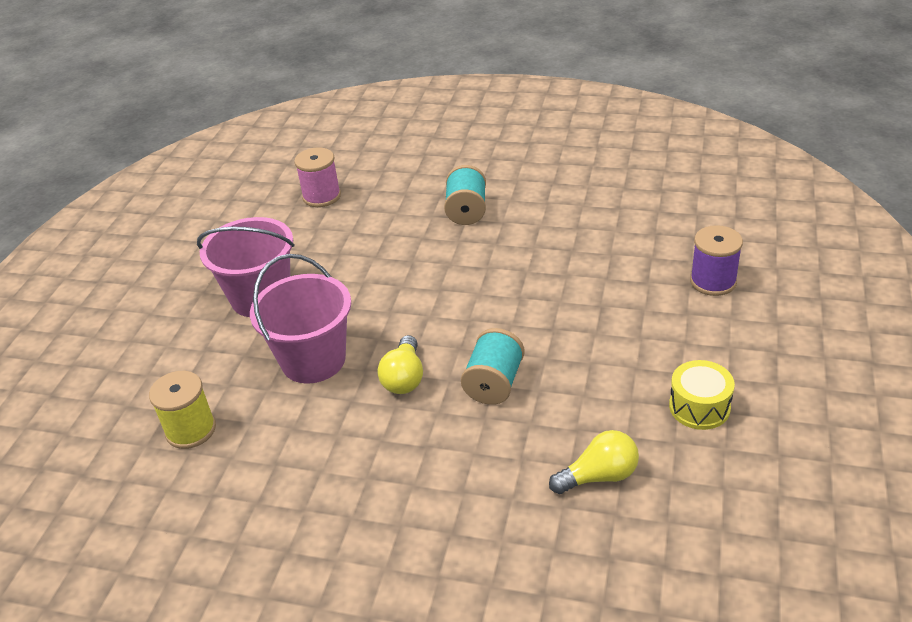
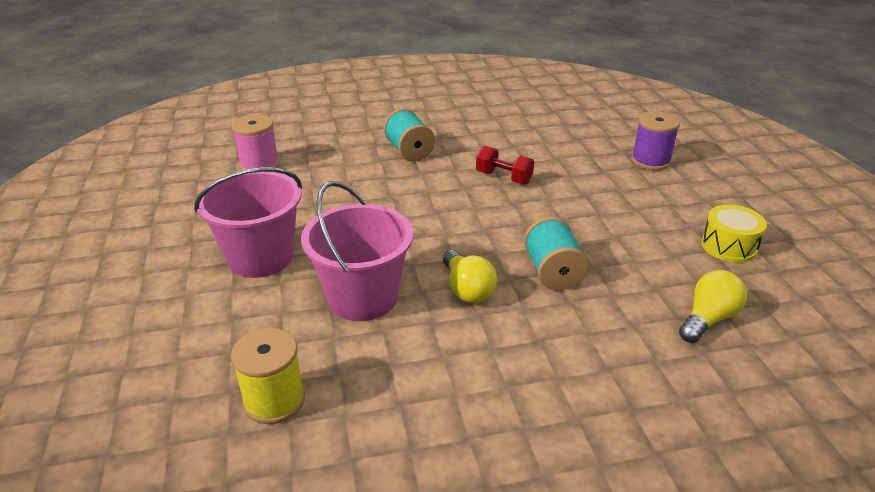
camera: 30 degrees left, 5 degrees down
(534, 265) = (503, 178): none -> red dumbbell

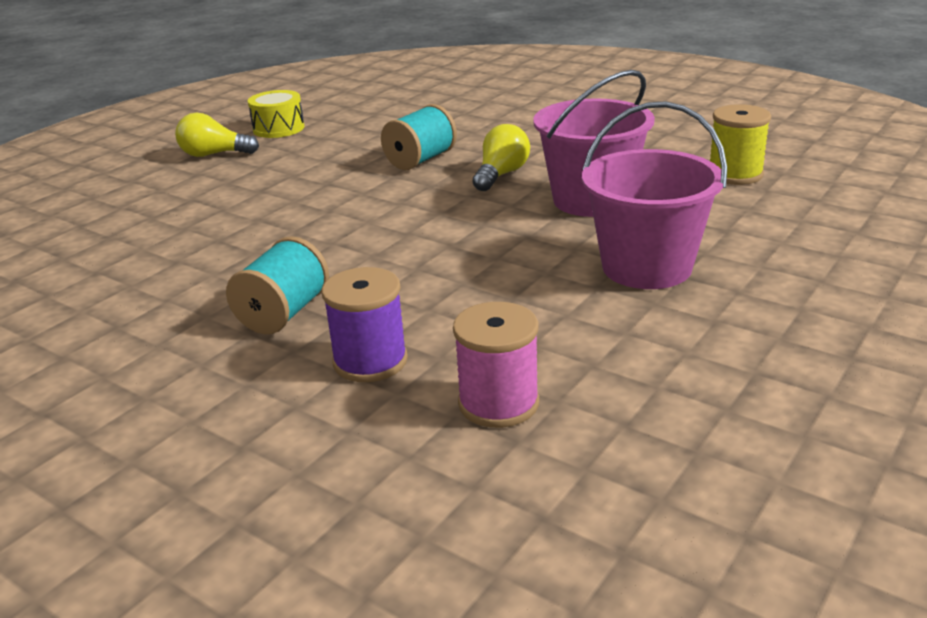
camera: 130 degrees left, 5 degrees down
(503, 178) = (277, 233): red dumbbell -> none
(650, 161) = (134, 188): purple spool -> purple spool (370, 361)
(708, 319) = (392, 113): yellow light bulb -> yellow light bulb (214, 154)

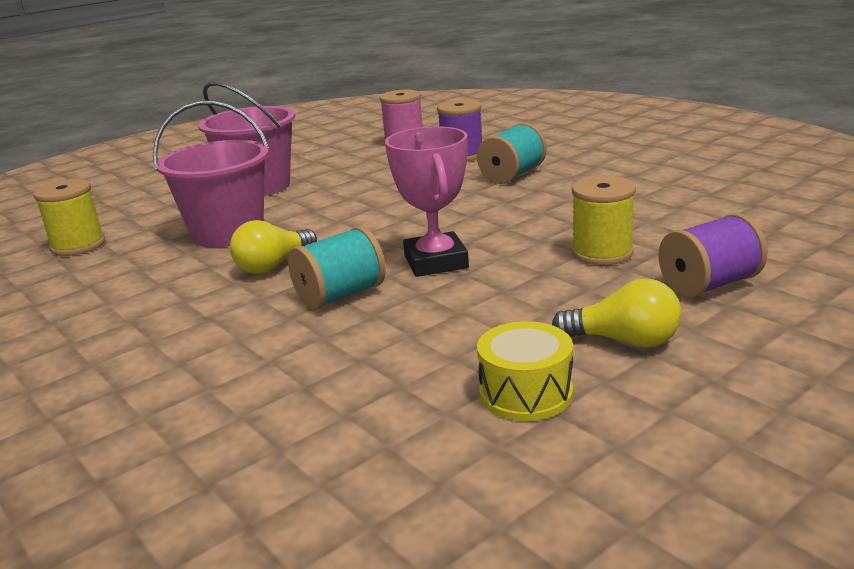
camera: 165 degrees left, 5 degrees down
(133, 192) = (709, 285): none -> purple spool
(204, 210) = (602, 253): none -> yellow spool
(354, 190) = (436, 262): none -> pink trophy

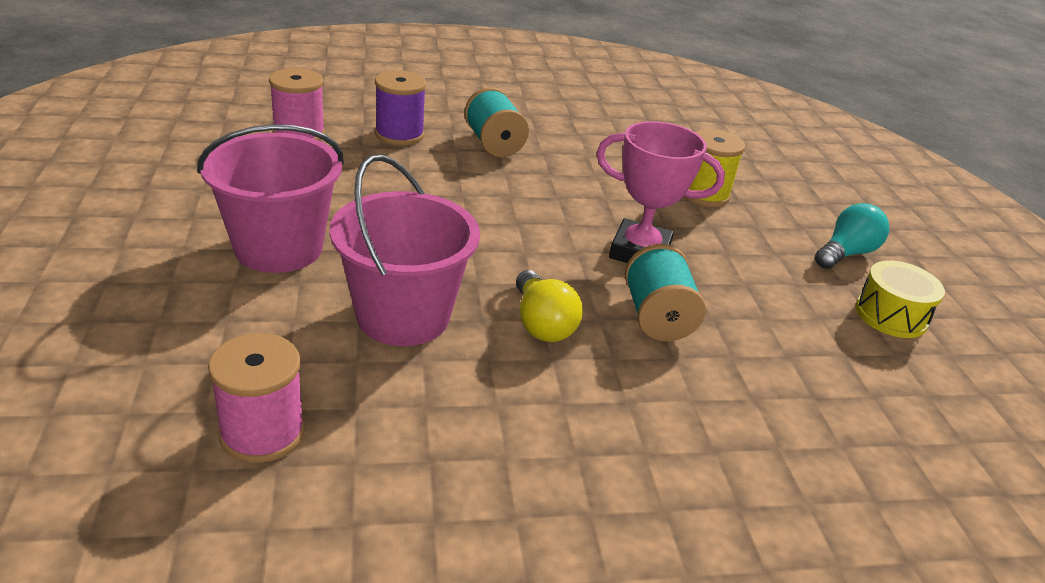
camera: 65 degrees left, 10 degrees up
(78, 245) = (262, 433): yellow spool -> pink spool
(624, 341) = (846, 253): yellow light bulb -> turquoise light bulb
(709, 285) = (793, 193): purple spool -> none

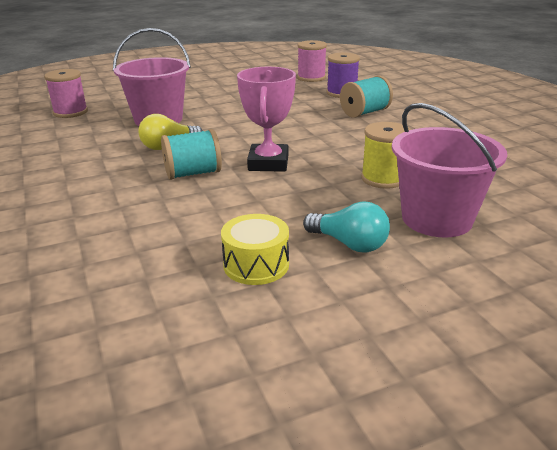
camera: 80 degrees right, 5 degrees down
(278, 248) = (199, 93): pink bucket -> pink bucket (436, 219)

